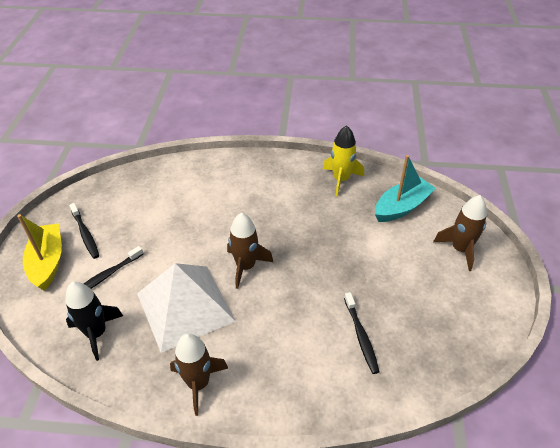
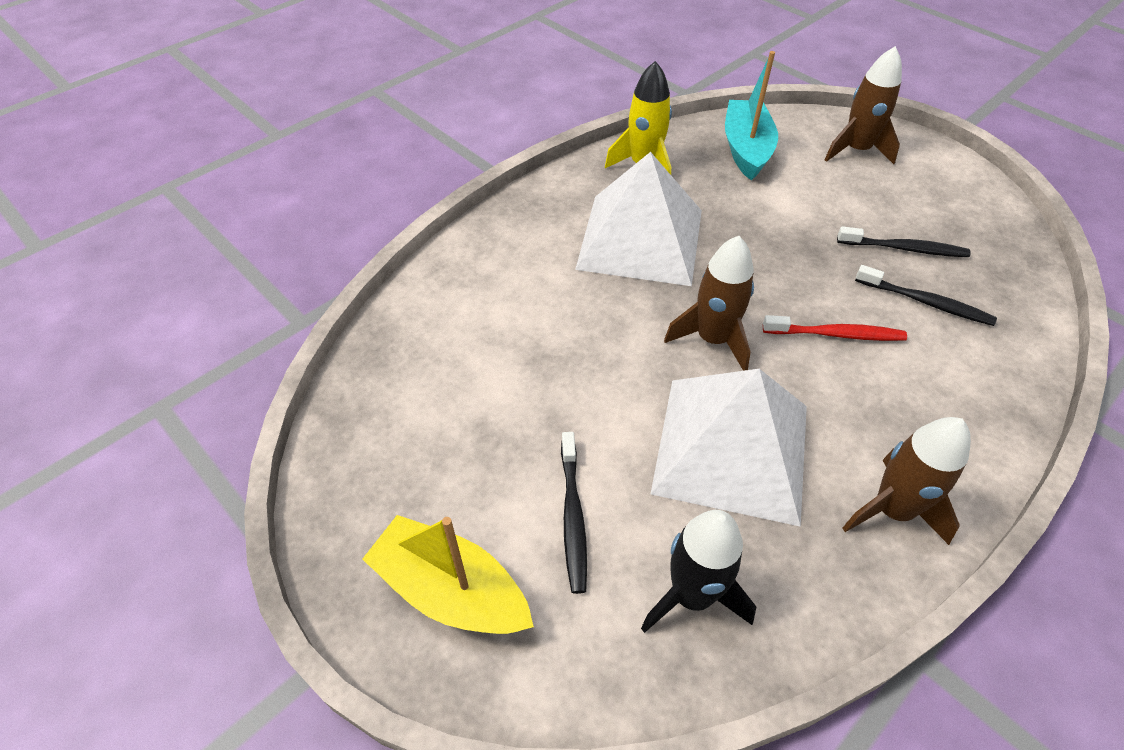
camera: 50 degrees left, 5 degrees up
(85, 234) = (441, 497): black toothbrush -> black toothbrush (904, 249)
(286, 207) = (641, 239): none -> white pyramid
(296, 310) = (836, 334): none -> red toothbrush

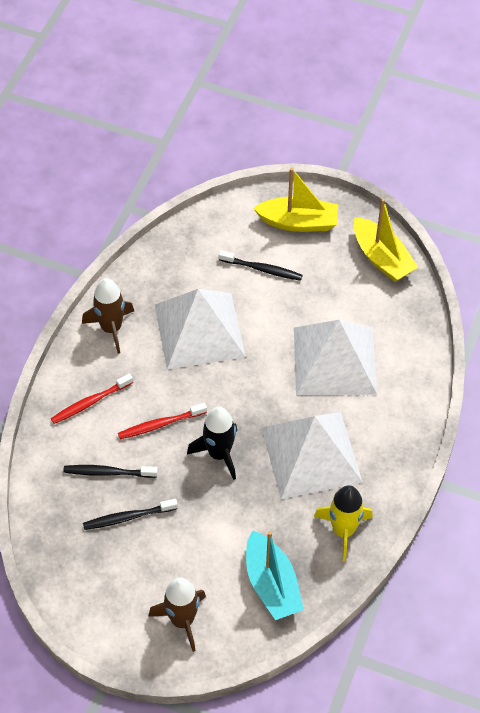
camera: 155 degrees right, 5 degrees up
(359, 455) = (381, 258): none -> yellow boat
(542, 330) = (335, 360): none -> white pyramid
(573, 517) = (262, 269): black toothbrush -> black toothbrush turned 135 degrees clockwise
(692, 595) = (194, 258): black rocket -> black rocket (219, 454)
(712, 339) = (233, 392): brown rocket -> none
(944, 399) = (90, 402): none -> red toothbrush

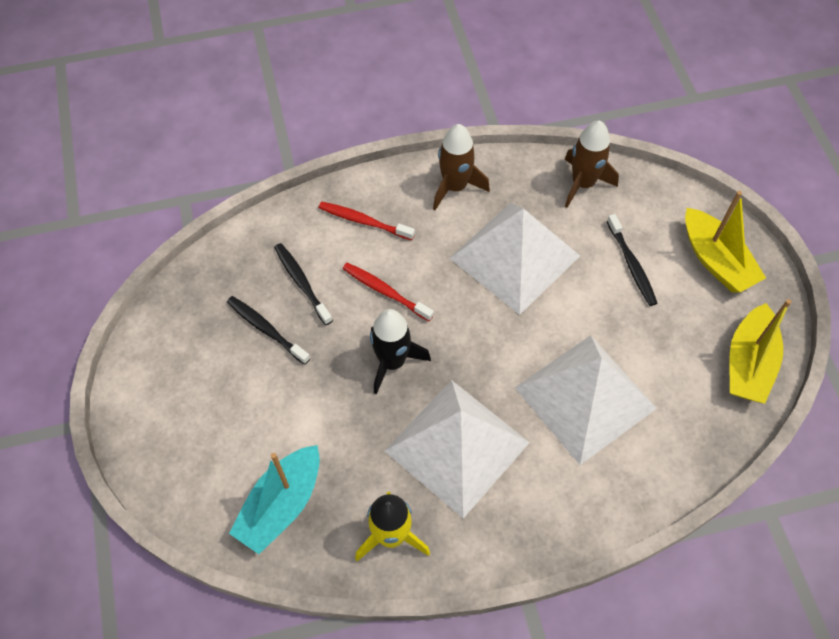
camera: 55 degrees right, 5 degrees up
(182, 620) = (187, 447): brown rocket -> brown rocket (583, 183)

